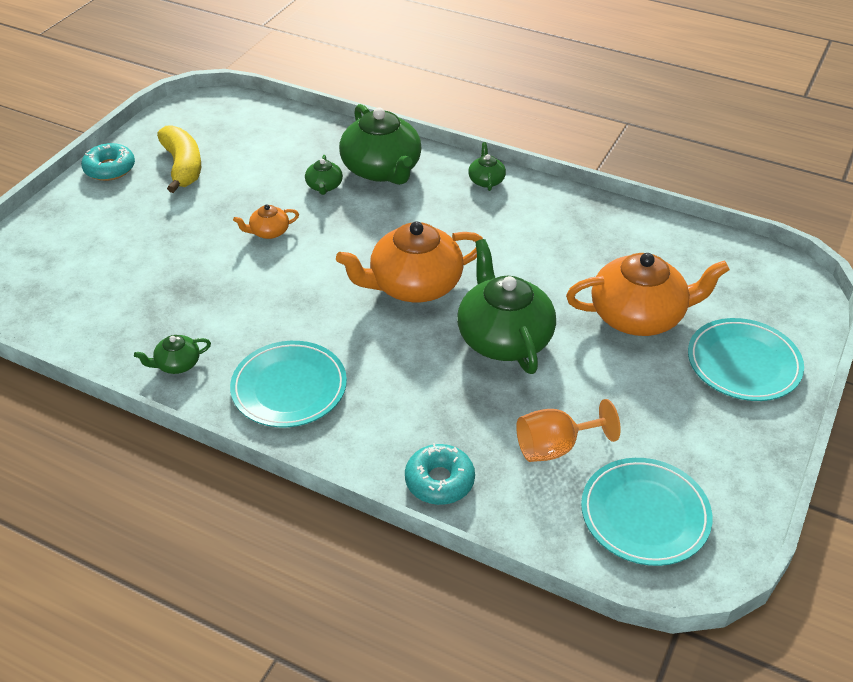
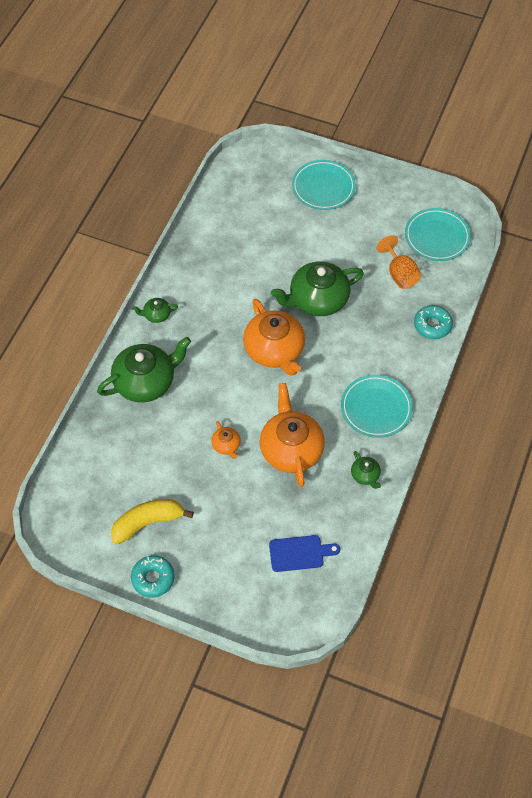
camera: 95 degrees left, 15 degrees up
(86, 288) = (299, 553): none -> blue cutting board
(324, 186) = (169, 417): green teapot -> none
(639, 316) = (290, 232): orange teapot -> orange teapot (291, 449)

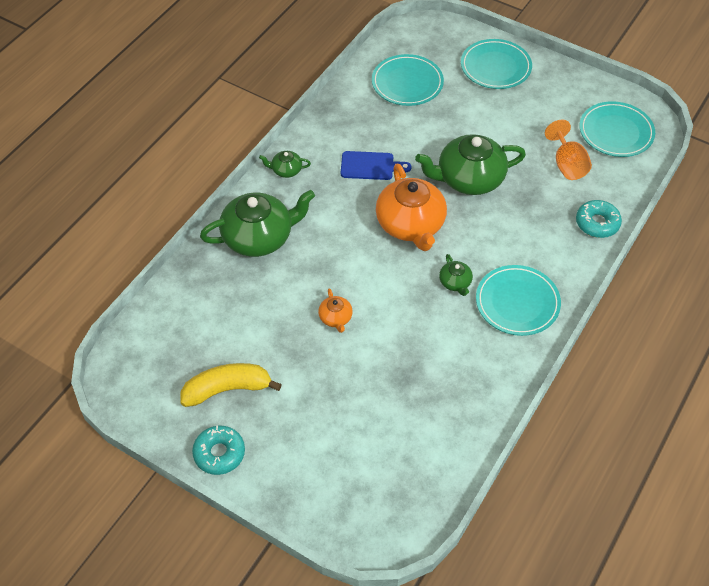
camera: 10 degrees right, 5 degrees down
(248, 214) = (407, 83): none -> turquoise plate
(291, 449) = (409, 333): orange teapot -> none
(299, 553) = (398, 452): blue cutting board -> blue cutting board (370, 166)
(365, 475) = (492, 375): green teapot -> green teapot (455, 282)

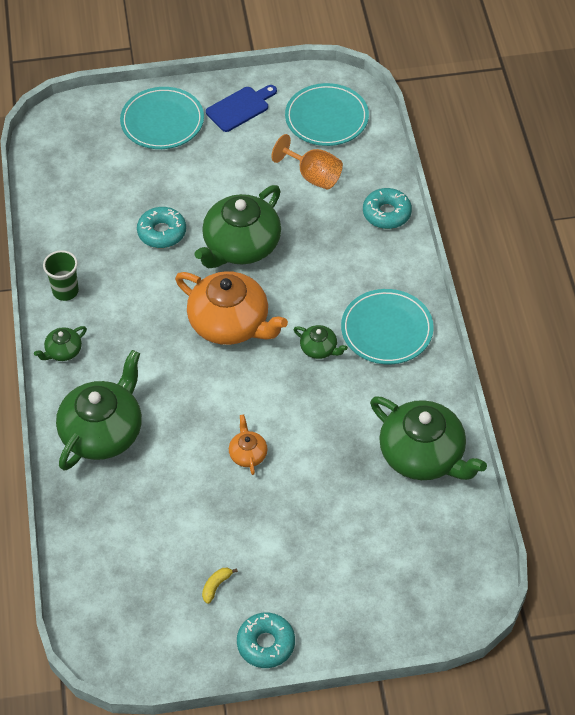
camera: 40 degrees left, 0 degrees up
(227, 389) = (216, 586): yellow banana -> yellow banana, size x0.42
(325, 134) = (65, 291): none -> green cup
(335, 318) = (248, 454): orange teapot -> orange teapot turned 135 degrees counterclockwise
(370, 166) = (140, 293): blue cutting board -> blue cutting board (240, 108)
(407, 83) = (94, 190): turquoise plate -> none
(424, 137) = (162, 232): none -> turquoise donut
(457, 408) = (423, 455): none -> green teapot

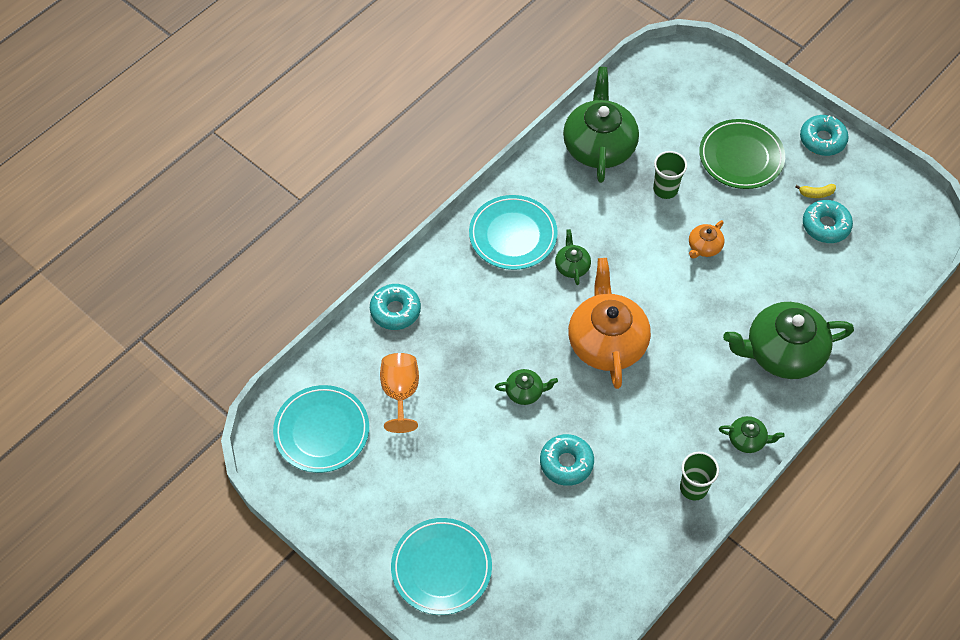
camera: 130 degrees left, 5 degrees up
(178, 564) = (825, 226): none -> turquoise donut
(240, 108) = (368, 513): blue cutting board -> none
(241, 246) = (525, 392): green teapot -> green teapot, size x0.45
(310, 558) = (741, 157): none -> green plate
(331, 470) = (665, 189): none -> green cup

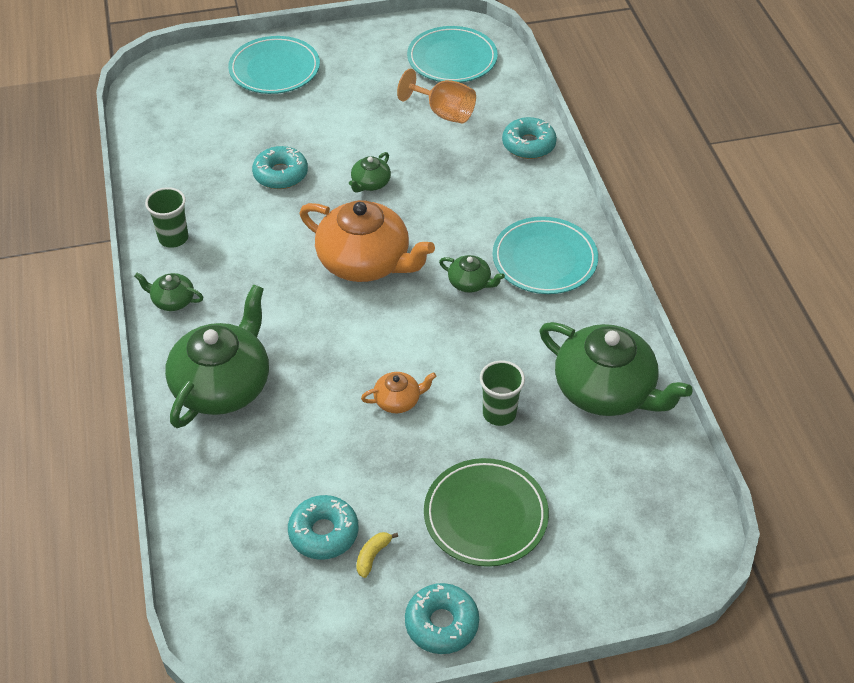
camera: 125 degrees right, 10 degrees down
(704, 247) = (398, 400): orange teapot -> orange teapot turned 90 degrees clockwise
(747, 439) = (172, 300): green teapot -> green teapot turned 60 degrees clockwise

